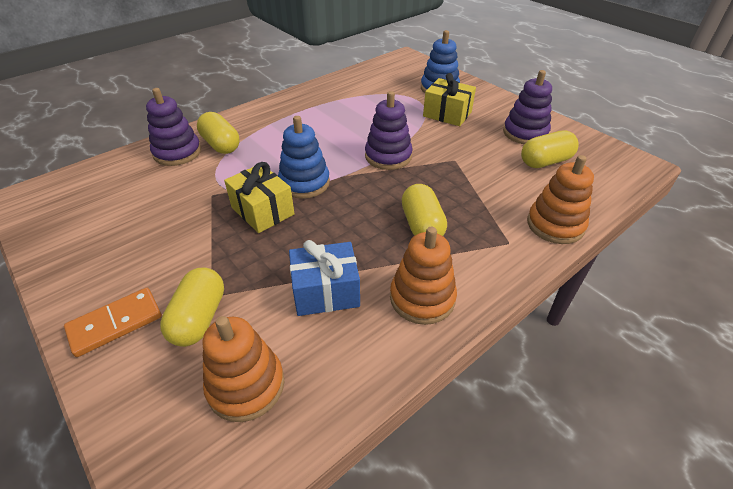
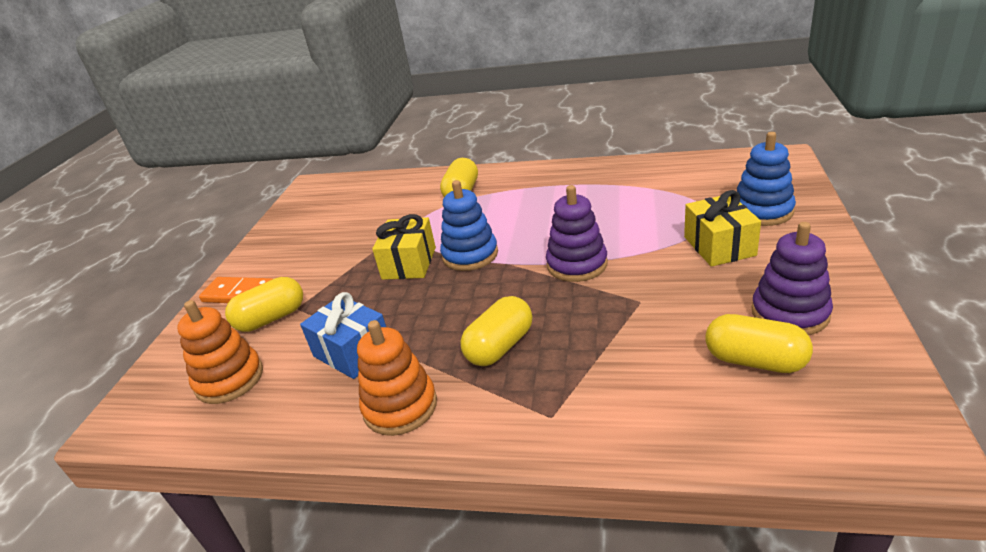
camera: 55 degrees right, 10 degrees down
(177, 152) = (426, 187): purple stacking toy -> none
(555, 225) = (633, 435): orange stacking toy -> none

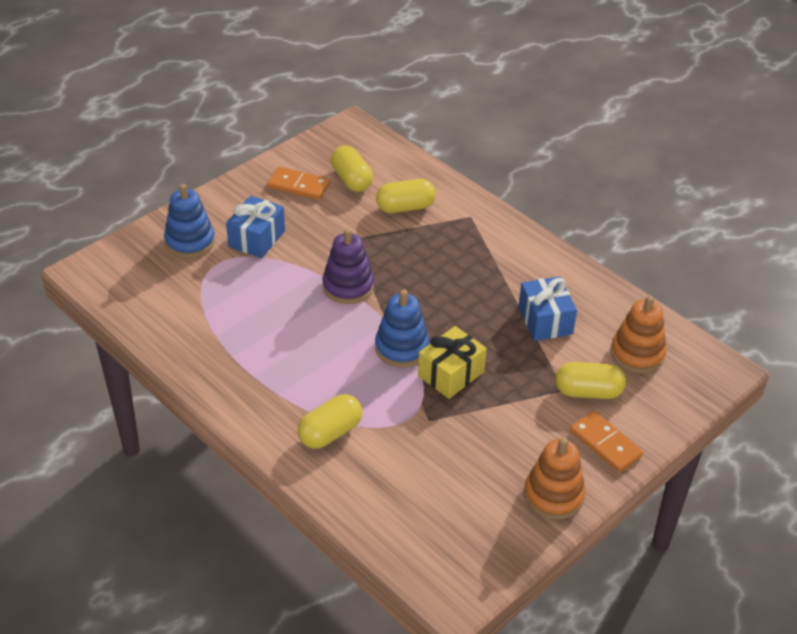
camera: 150 degrees left, 10 degrees up
(400, 406) = (540, 267): orange stacking toy -> orange stacking toy (553, 495)
(500, 346) = (456, 265): yellow capsule -> yellow capsule (405, 207)
(719, 246) = (256, 238): yellow gift -> blue gift
(790, 313) = (298, 185): purple stacking toy -> orange domino

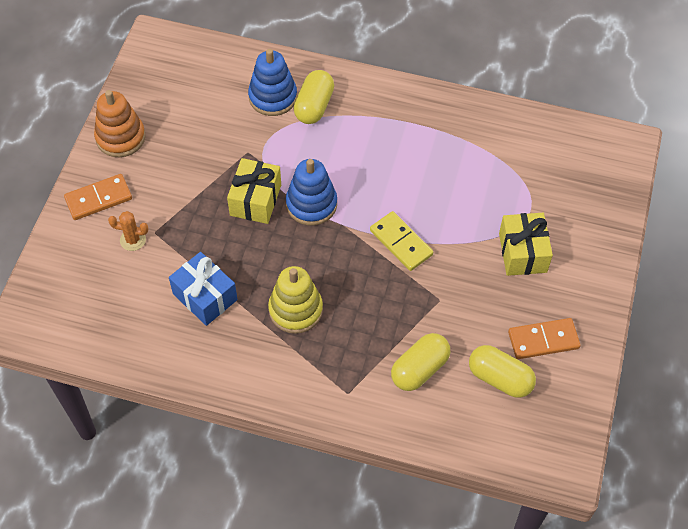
camera: 150 degrees right, 15 degrees up
(190, 242) = (575, 218): blue stacking toy -> blue stacking toy (273, 97)
(256, 238) = (522, 252): blue gift -> yellow gift
(348, 286) = (401, 243): purple stacking toy -> yellow domino
(473, 280) = (295, 310): none -> yellow stacking toy
(588, 392) = (133, 240): yellow capsule -> orange cactus
(605, 443) = (98, 198): orange domino -> orange domino turned 45 degrees counterclockwise
(637, 354) = (105, 302): orange stacking toy -> none

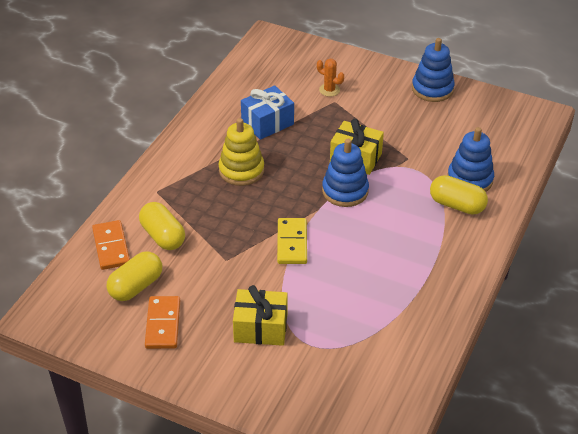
camera: 100 degrees right, 15 degrees down
(98, 198) = (372, 75): orange domino -> orange domino (111, 247)
(120, 137) = (432, 89): orange stacking toy -> blue stacking toy
(133, 240) = (329, 90): orange cactus -> orange cactus turned 75 degrees counterclockwise
(401, 243) = (292, 243): yellow domino -> yellow domino turned 60 degrees counterclockwise

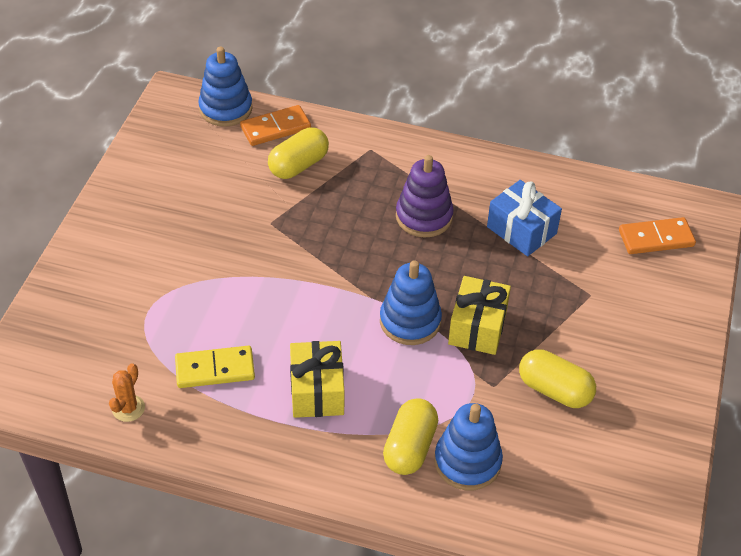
camera: 80 degrees right, 5 degrees up
(136, 286) = (220, 156): yellow capsule -> yellow capsule (554, 390)
(163, 324) = (169, 185): orange domino -> orange domino (656, 238)
(241, 170) = (424, 216): yellow stacking toy -> purple stacking toy
(260, 328) = (169, 265): yellow gift -> yellow gift (317, 391)
(292, 243) = (306, 278): yellow domino -> yellow domino (215, 369)
(329, 90) = (613, 287): orange cactus -> orange cactus (128, 408)
(432, 89) = (661, 408): blue stacking toy -> blue stacking toy (226, 109)

